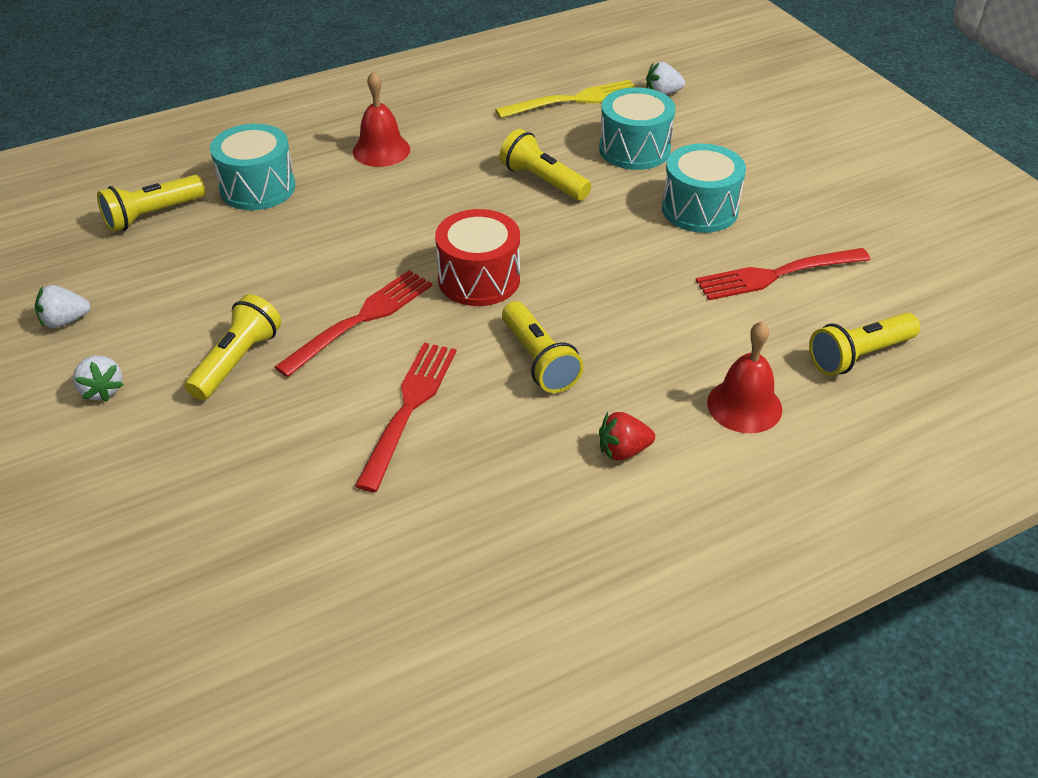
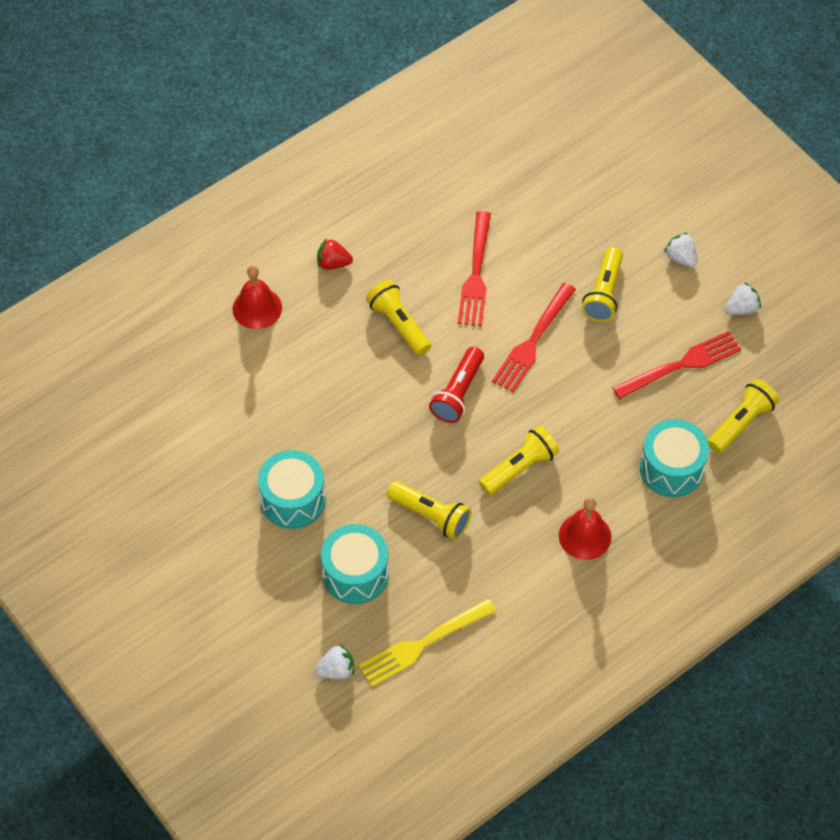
camera: 170 degrees right, 15 degrees up
(479, 279) = (458, 393): red drum -> red flashlight
(623, 451) = (333, 263): red strawberry -> red strawberry turned 150 degrees counterclockwise
(777, 274) = (231, 432): red fork -> red fork (681, 365)
(859, 356) = (176, 361): yellow flashlight -> yellow flashlight (519, 468)

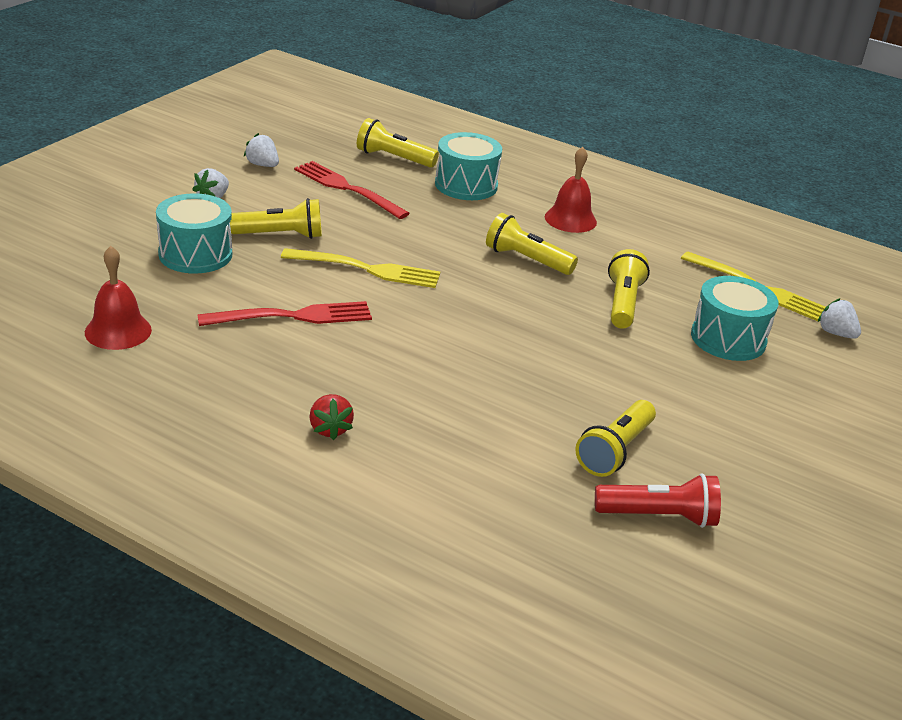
camera: 115 degrees left, 25 degrees down
(257, 308) = (439, 483): red bell -> red bell (118, 331)
(293, 499) = (684, 397): turquoise drum -> turquoise drum (195, 254)
(398, 324) = (397, 360): yellow flashlight -> yellow flashlight (615, 451)
(458, 393) = (464, 306): red flashlight -> red flashlight (659, 516)
(533, 341) = (367, 269): red fork -> yellow fork

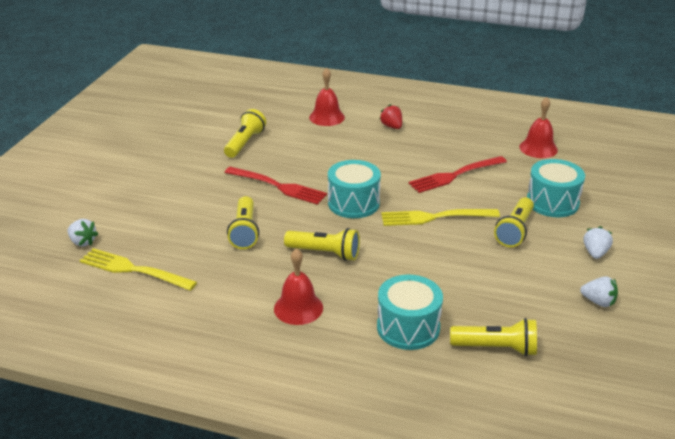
camera: 170 degrees right, 0 degrees up
(280, 235) = (515, 231): yellow flashlight -> yellow flashlight turned 45 degrees counterclockwise
(347, 189) = (506, 292): red fork -> red fork (278, 186)
(443, 481) = (327, 117): none -> red bell
(659, 516) = (222, 122): red flashlight -> none
(728, 339) = (168, 220): turquoise drum -> turquoise drum (353, 203)

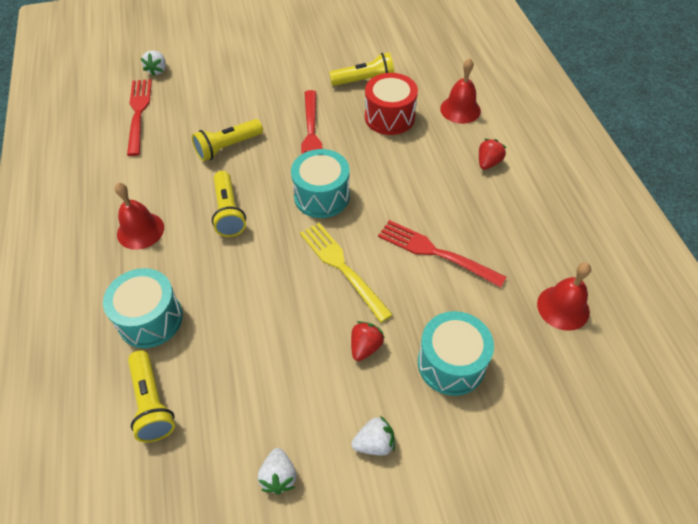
camera: 60 degrees right, 20 degrees up
(133, 270) = (138, 113): yellow fork -> red fork
(300, 146) = (389, 117): none -> red drum
(515, 231) = (365, 347): yellow flashlight -> red strawberry

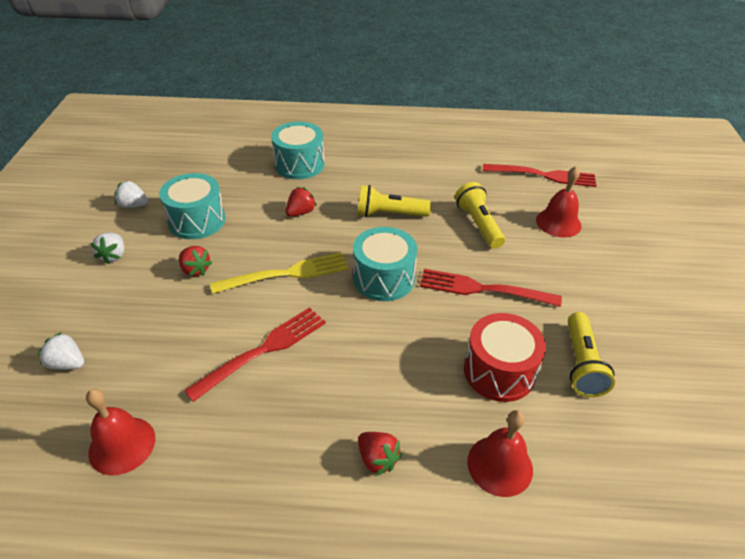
camera: 105 degrees right, 10 degrees down
(140, 230) = (390, 166): red bell -> red bell (558, 222)
(152, 403) = (231, 160): yellow flashlight -> none
(157, 70) = (613, 192): white strawberry -> white strawberry (67, 363)
(245, 287) = (300, 212): none -> red strawberry
(451, 363) = (137, 322): turquoise drum -> turquoise drum (197, 221)

